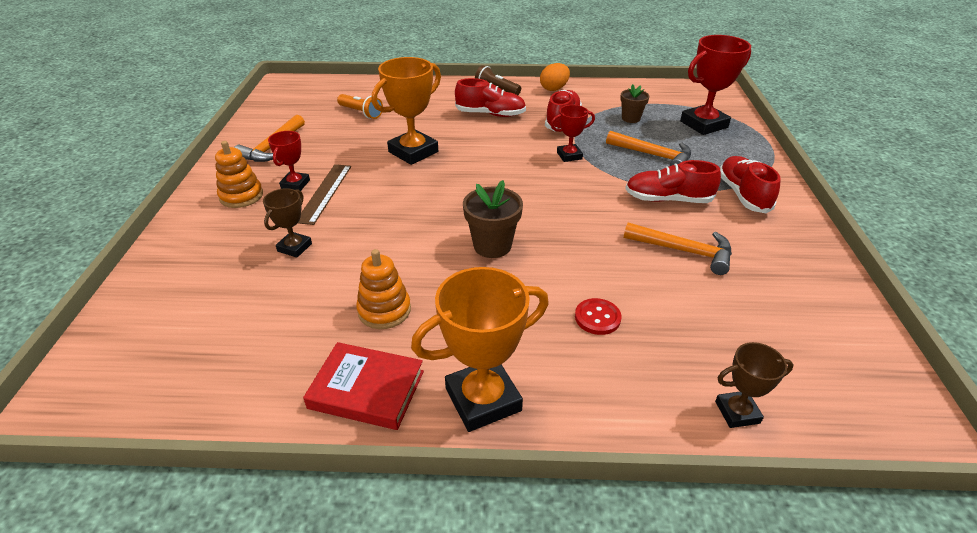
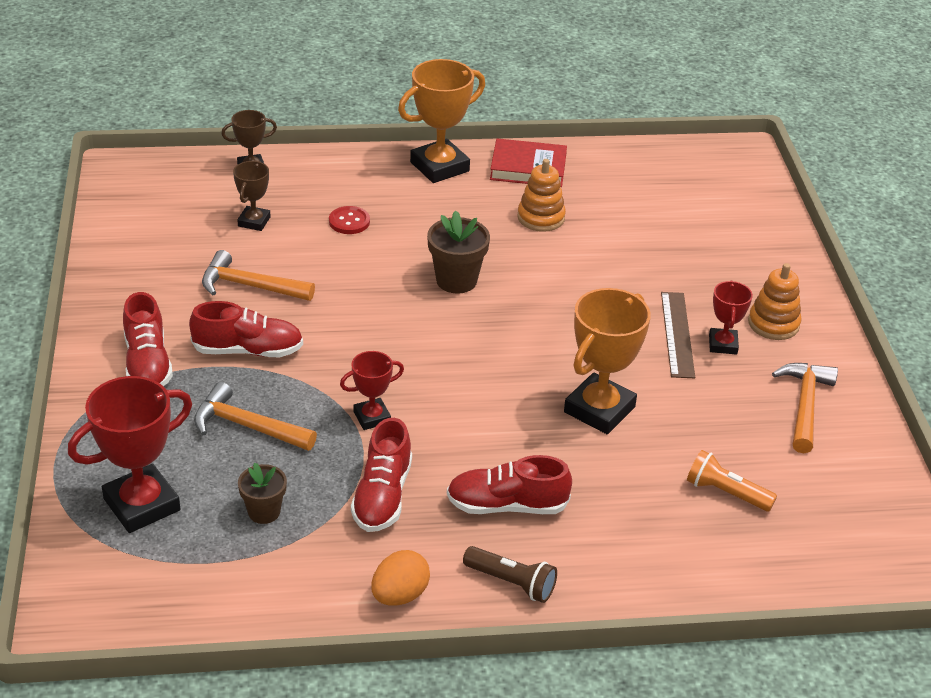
camera: 170 degrees right, 0 degrees up
(294, 247) = (662, 267): brown trophy -> brown trophy (254, 222)

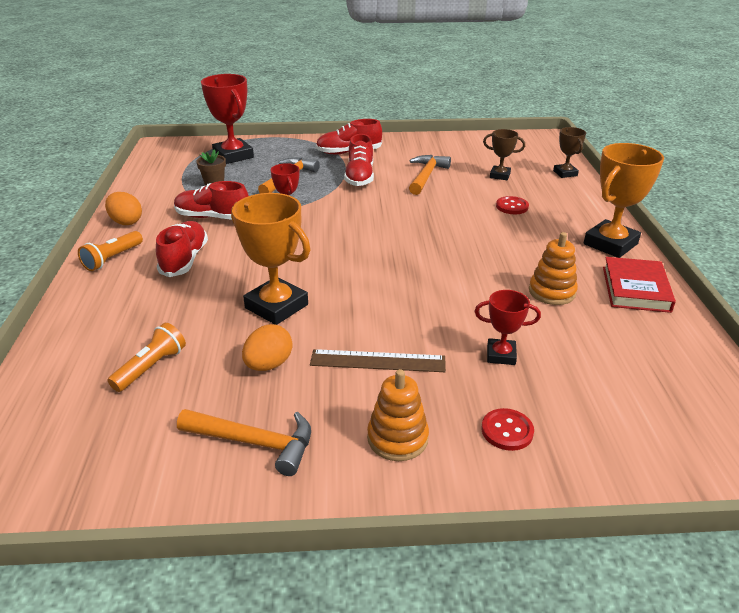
camera: 95 degrees right, 5 degrees down
(439, 167) = (610, 244): orange trophy -> orange trophy turned 75 degrees clockwise
(456, 280) = (445, 247): brown flower pot -> none
(512, 583) = (112, 259): brown flashlight -> orange flashlight
(700, 406) = (269, 364): none -> orange egg
(722, 344) = (361, 391): red trophy -> red trophy (501, 355)
(747, 266) = (507, 431): none -> red button

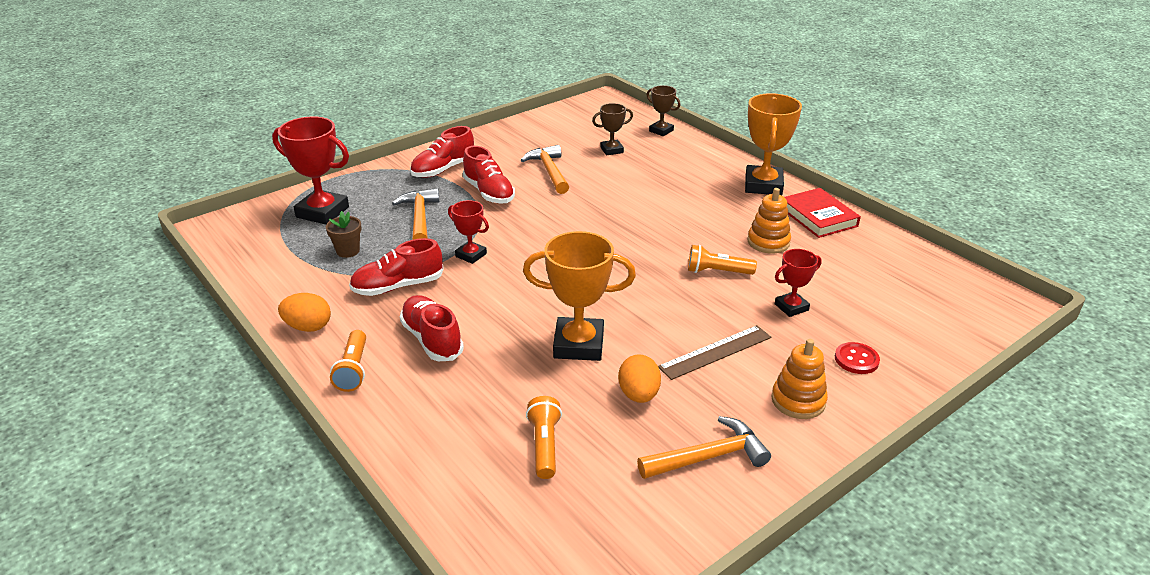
camera: 35 degrees left, 0 degrees up
(468, 298) = (717, 272): none -> orange flashlight
(512, 206) = (656, 177): red button -> none

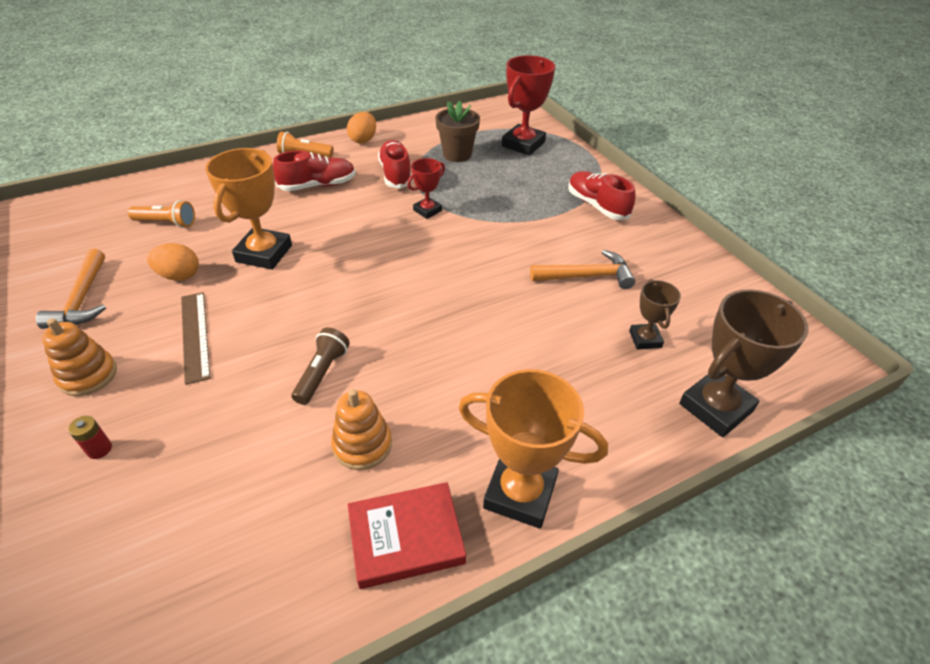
camera: 100 degrees right, 10 degrees up
(348, 251) = (457, 154): brown flower pot -> brown flower pot, size x1.53
(420, 218) = (501, 188): orange hammer -> none
(489, 192) = (542, 229): red shoe -> none
(661, 131) = (715, 407): brown trophy -> brown trophy, size x1.82
(717, 272) = (322, 373): orange flashlight -> brown flashlight
(791, 307) = (221, 421): red trophy -> none
(856, 359) = (99, 449): red button -> red battery

